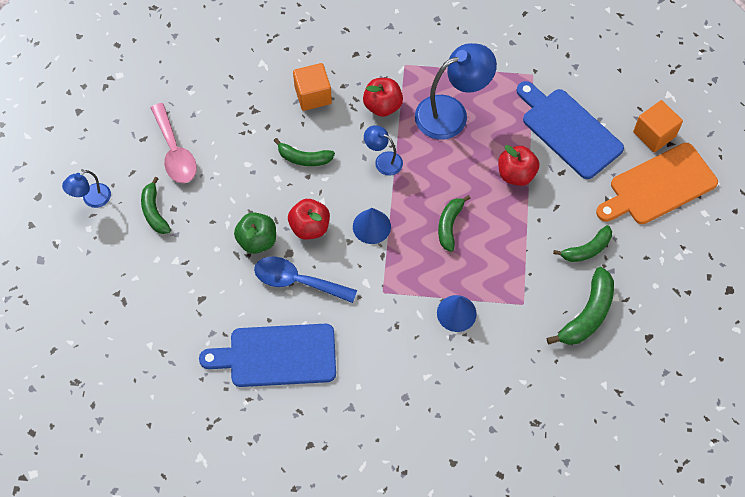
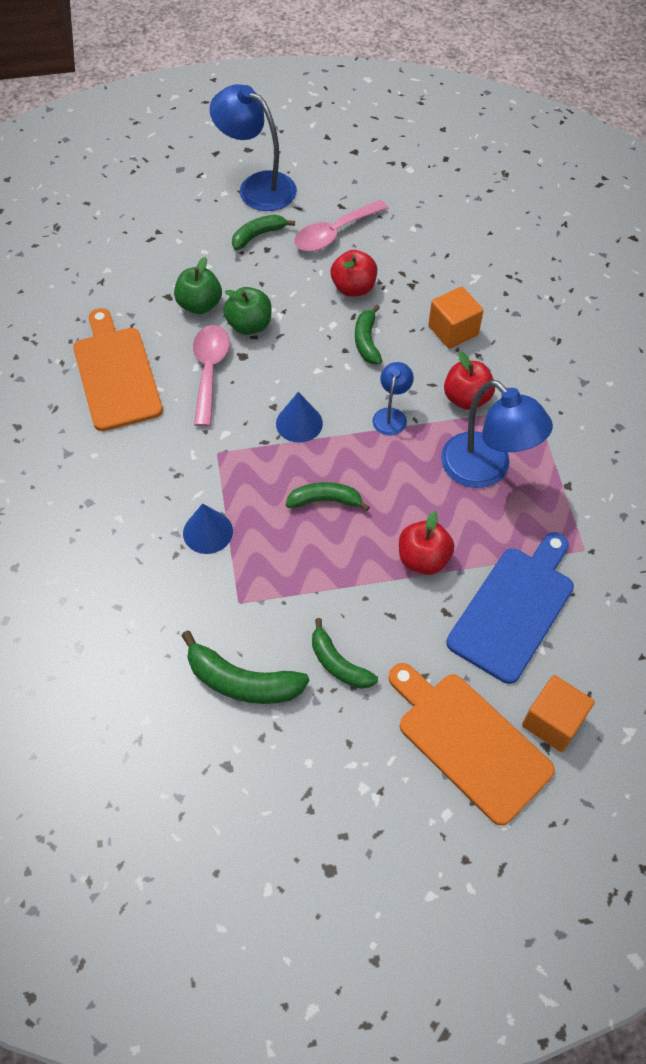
camera: 75 degrees right, 5 degrees down
(91, 199) = (257, 186): blue lamp -> blue lamp, size x1.93
(220, 275) = (200, 305): none -> green apple
(277, 356) = (116, 374): blue cutting board -> orange cutting board
(297, 281) = (210, 371): blue spoon -> pink spoon
(310, 227) = (280, 366): red apple -> red apple (353, 288)

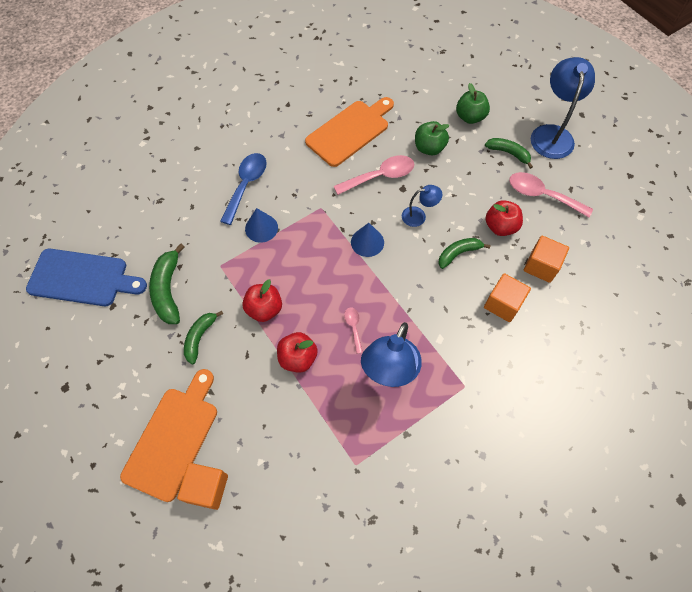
camera: 65 degrees right, 5 degrees up
(125, 525) = (246, 185): none -> blue spoon
(249, 325) = (429, 181): green apple -> green apple (470, 117)
(325, 500) = (315, 282): green banana -> none
(391, 415) = (404, 293): blue lamp -> blue lamp (419, 216)
(410, 484) = (353, 327): none -> pink spoon
(424, 276) = (541, 266): none -> orange cube
(466, 398) = (446, 336): red apple -> red apple (264, 309)
(513, 609) = (284, 431): blue cutting board -> blue cutting board (82, 278)

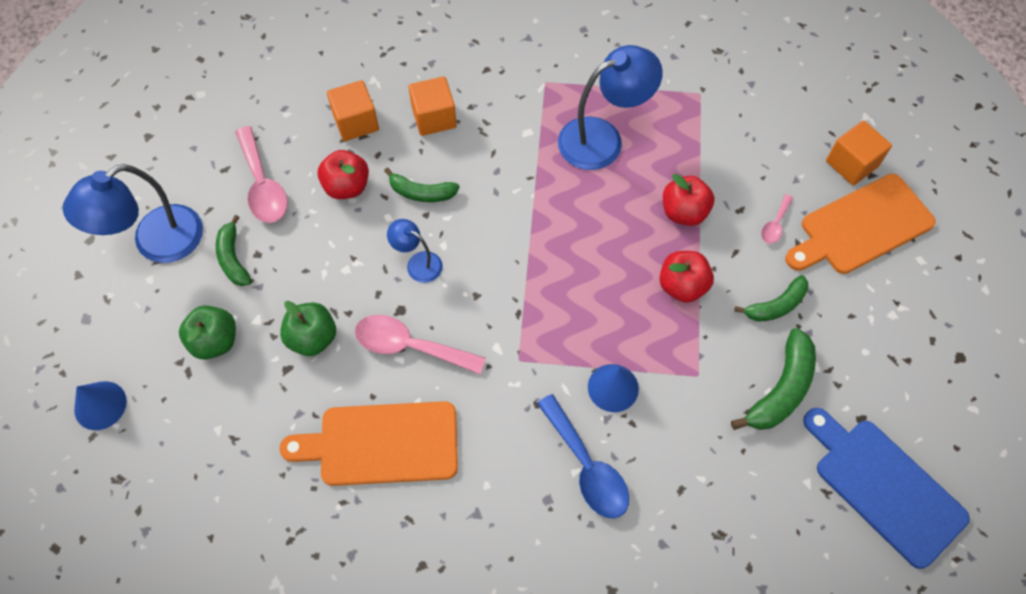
camera: 140 degrees left, 0 degrees up
(246, 185) = (586, 466): blue spoon -> blue spoon turned 90 degrees counterclockwise
(353, 327) = (602, 200): pink spoon -> pink spoon (775, 224)
(367, 242) = (504, 276): blue cone -> blue cone (100, 405)

